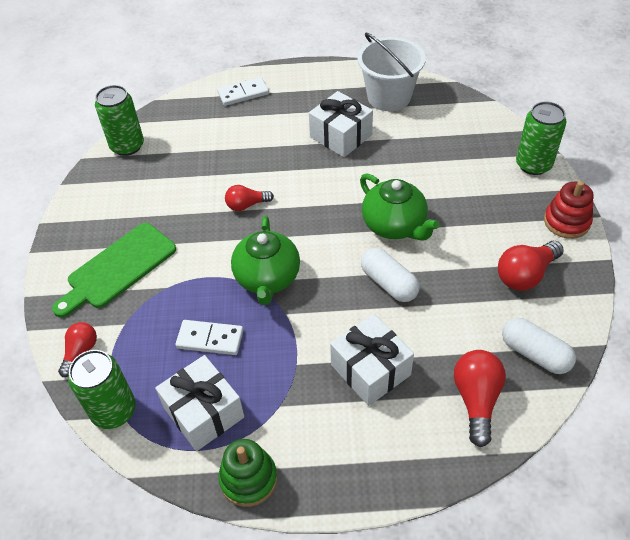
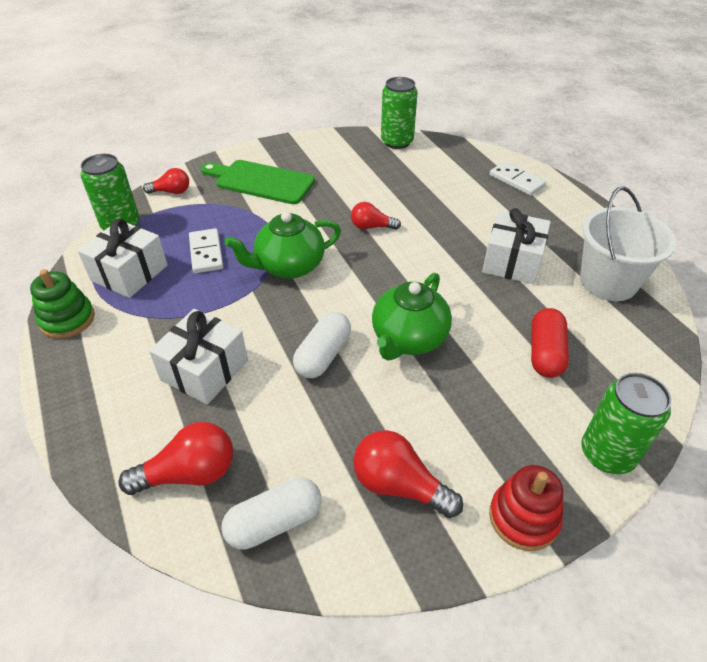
camera: 65 degrees right, 5 degrees down
(246, 205) = (371, 227): red light bulb -> red light bulb turned 45 degrees counterclockwise
(441, 157) = (545, 353): none -> red capsule
(535, 353) = (274, 522): white capsule -> white capsule turned 45 degrees clockwise

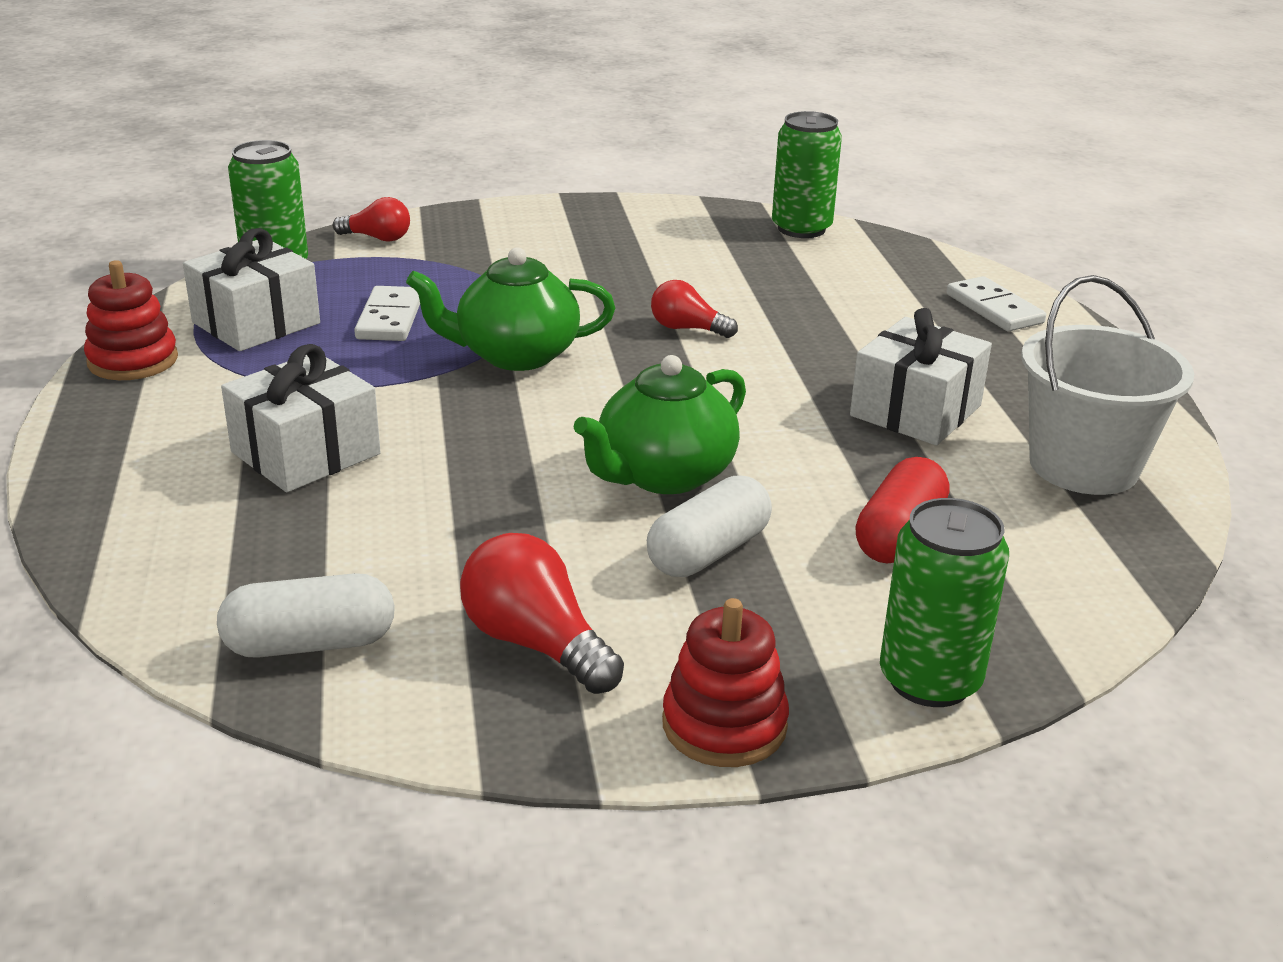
camera: 15 degrees right, 15 degrees down
(67, 319) = (133, 360): green stacking toy -> red stacking toy
(189, 473) = (214, 564): red light bulb -> none
(260, 182) = (531, 246): green cutting board -> none
(323, 355) = (506, 469): white capsule -> white capsule (708, 552)

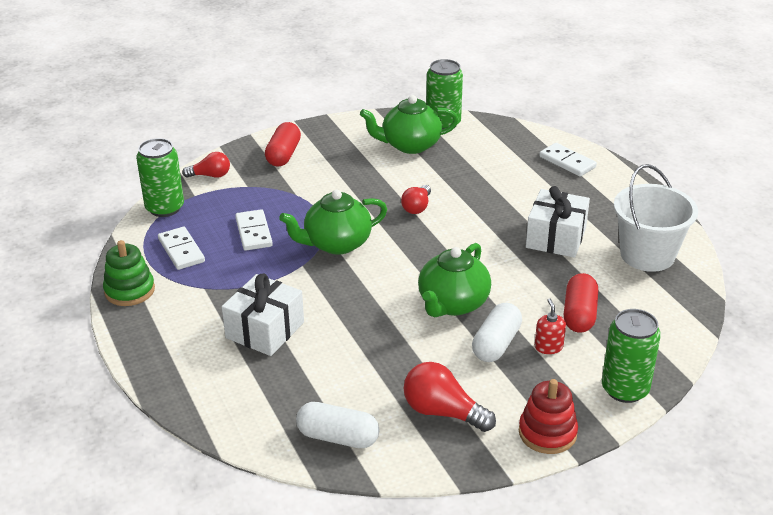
camera: 15 degrees left, 5 degrees up
(133, 360) = (129, 290): red stacking toy -> green stacking toy
(256, 323) = (181, 250): white gift -> white domino
(310, 644) = (338, 437): white capsule -> white capsule turned 45 degrees clockwise
(511, 230) = (283, 155): none -> red capsule
(687, 329) = (417, 207): red light bulb -> red light bulb turned 75 degrees counterclockwise
(727, 247) = (410, 145): none -> green teapot
(809, 576) = (548, 347): none -> red soap dispenser

